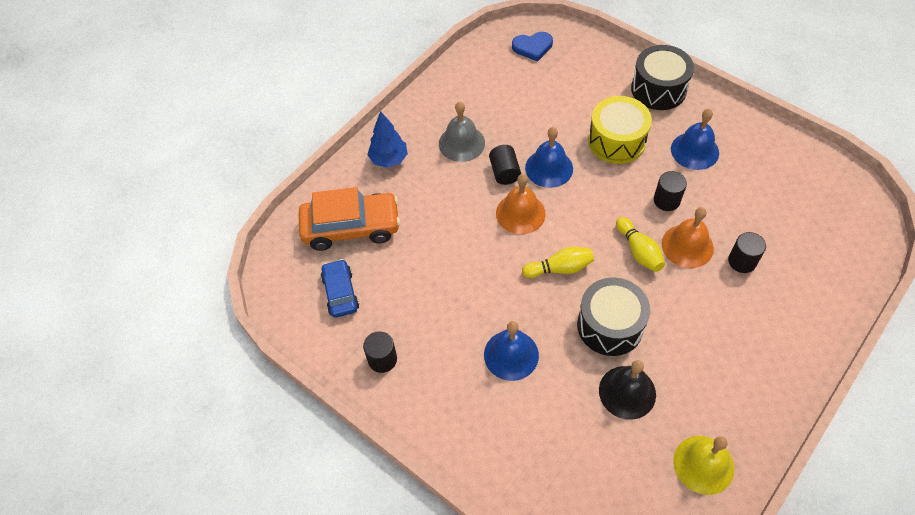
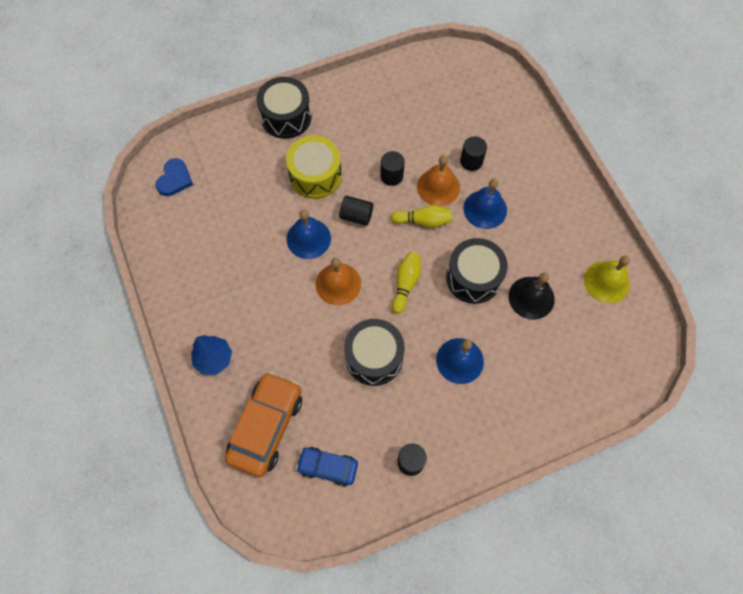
camera: 65 degrees left, 10 degrees up
(461, 143) = (237, 290): grey bell -> none
(467, 278) = (374, 357): none -> black drum
(504, 172) = (290, 273): black cylinder -> black cylinder (356, 216)
(694, 150) = (360, 130): blue bell -> blue bell (485, 209)

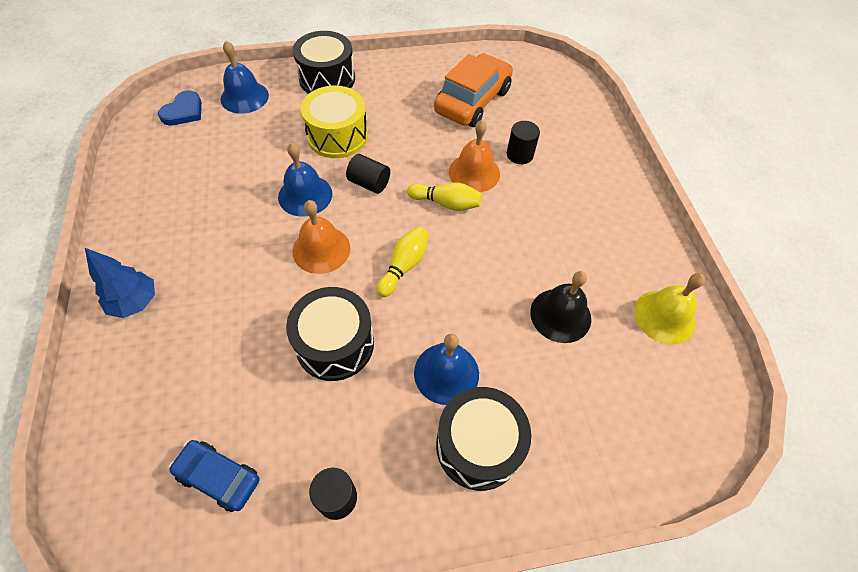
camera: 10 degrees right, 10 degrees down
(266, 426) = (161, 401): orange car -> orange car (472, 101)
(391, 176) = (423, 152): black cylinder -> none
(473, 277) = (491, 276): black drum -> black drum (478, 445)
(485, 209) = (524, 205): blue bell -> blue bell (244, 97)

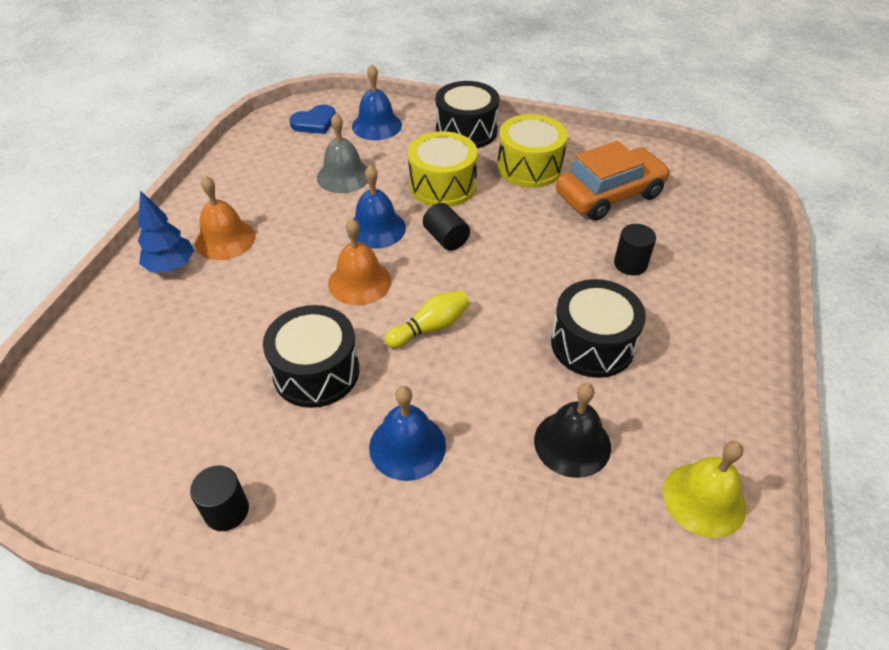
camera: 30 degrees right, 10 degrees down
(219, 477) = (140, 441): blue car -> none
(245, 155) = (344, 176): none -> grey bell
(398, 96) = (529, 167): none -> yellow drum
(446, 203) = (514, 284): yellow bowling pin -> none
(474, 172) = (565, 265): orange bell -> orange bell (225, 239)
(478, 445) = (394, 531): black drum -> black drum (592, 344)

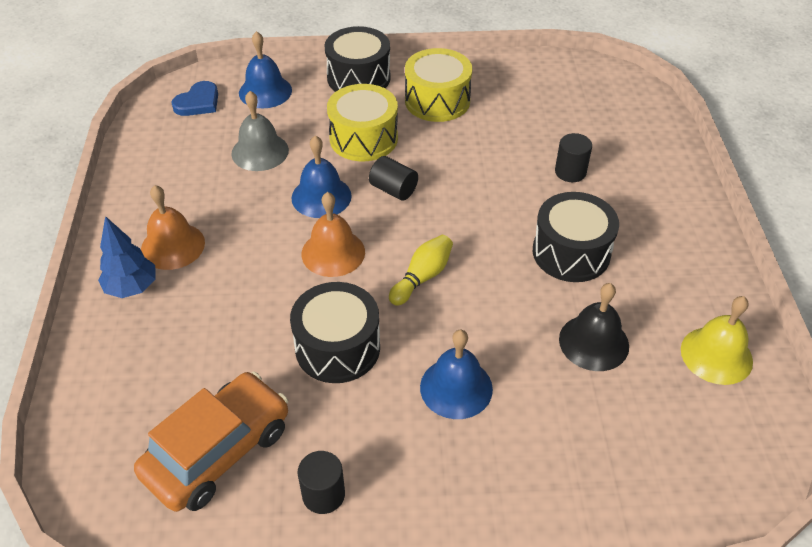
camera: 20 degrees left, 0 degrees up
(609, 195) = (523, 111): orange car -> orange car (218, 451)

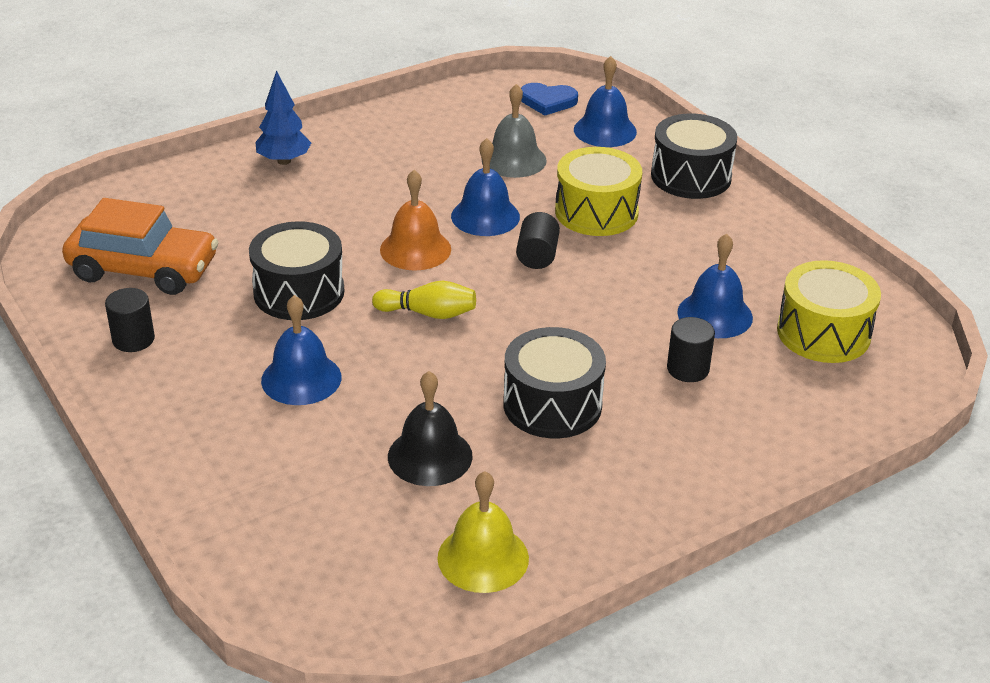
camera: 60 degrees right, 10 degrees down
(173, 246) = (349, 161): orange bell -> none
(437, 101) = (710, 239): yellow drum -> yellow drum (823, 333)
(521, 135) = (715, 314): none -> blue bell

